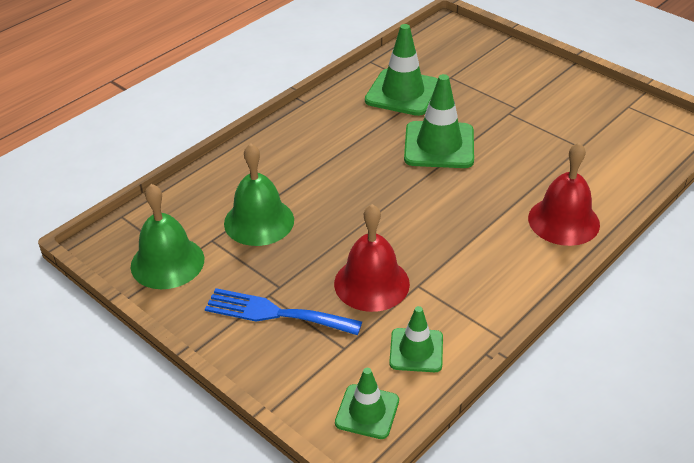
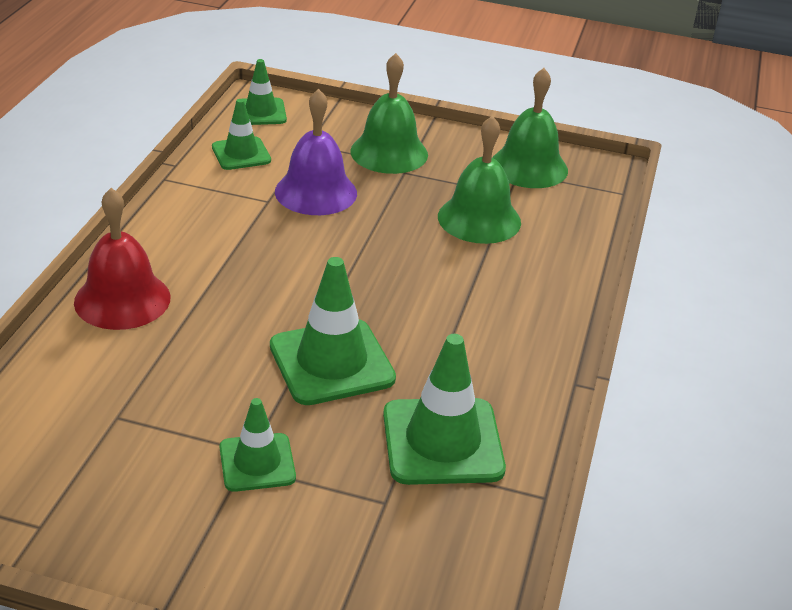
camera: 150 degrees right, 5 degrees down
(275, 313) = (389, 152): blue fork -> green bell
(371, 283) = (316, 192): red bell -> purple bell
(507, 106) = (257, 462): none -> green traffic cone

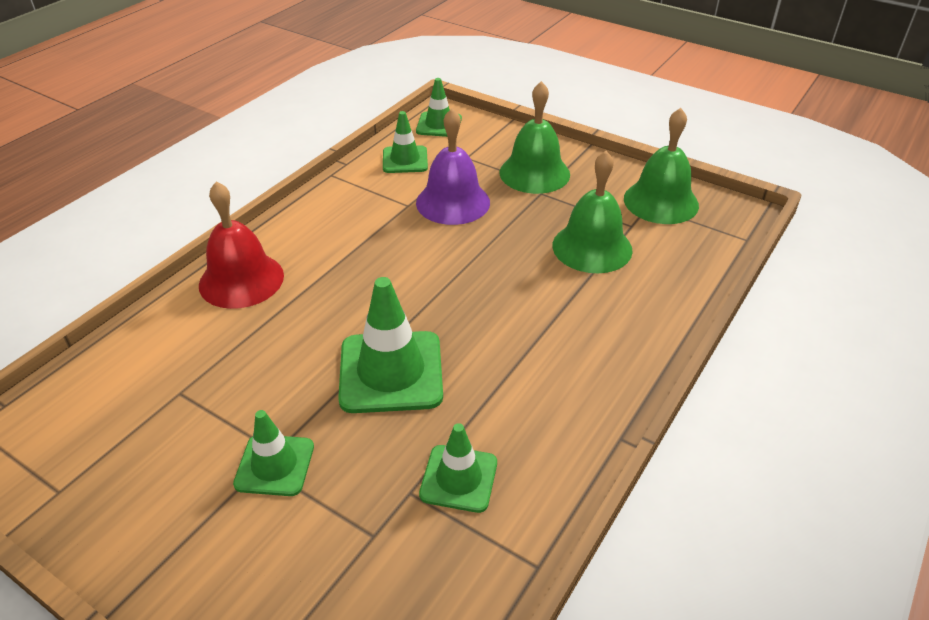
camera: 20 degrees right, 5 degrees up
(442, 442) = (459, 478): green traffic cone -> green traffic cone, size x0.60

